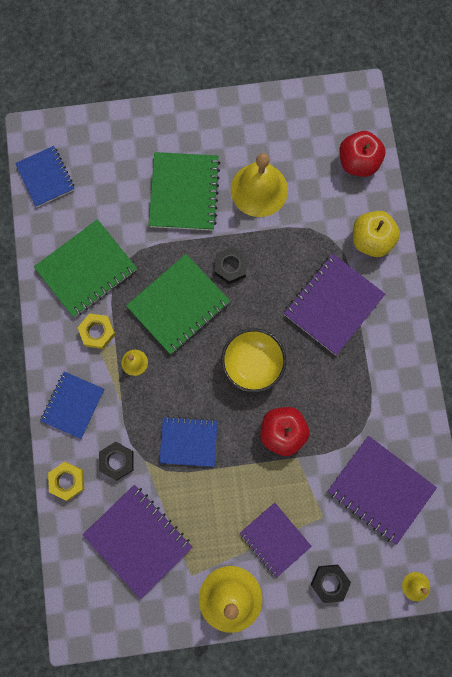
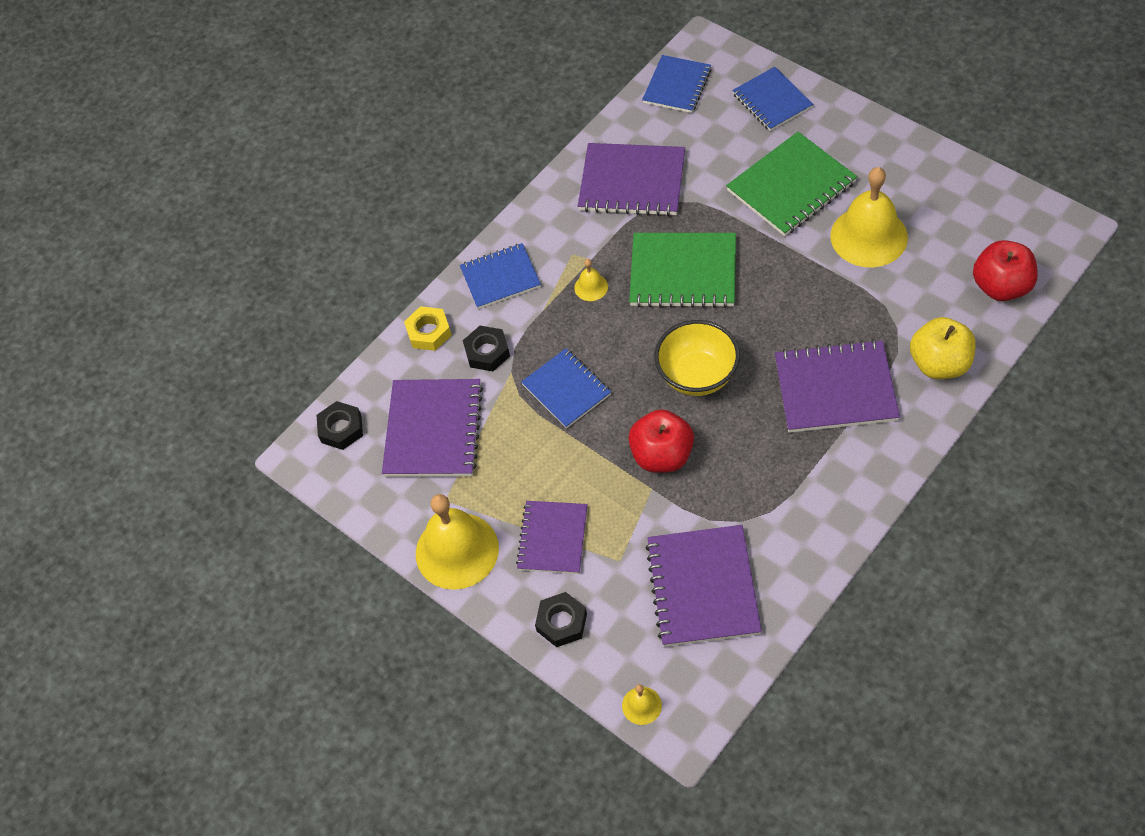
camera: 55 degrees right, 20 degrees down
(86, 269) = (632, 182): green notebook -> purple notebook
(97, 332) = (586, 238): yellow nut -> none
(115, 141) = (772, 101): none -> blue notebook
(230, 267) = (768, 279): black nut -> black nut (341, 429)

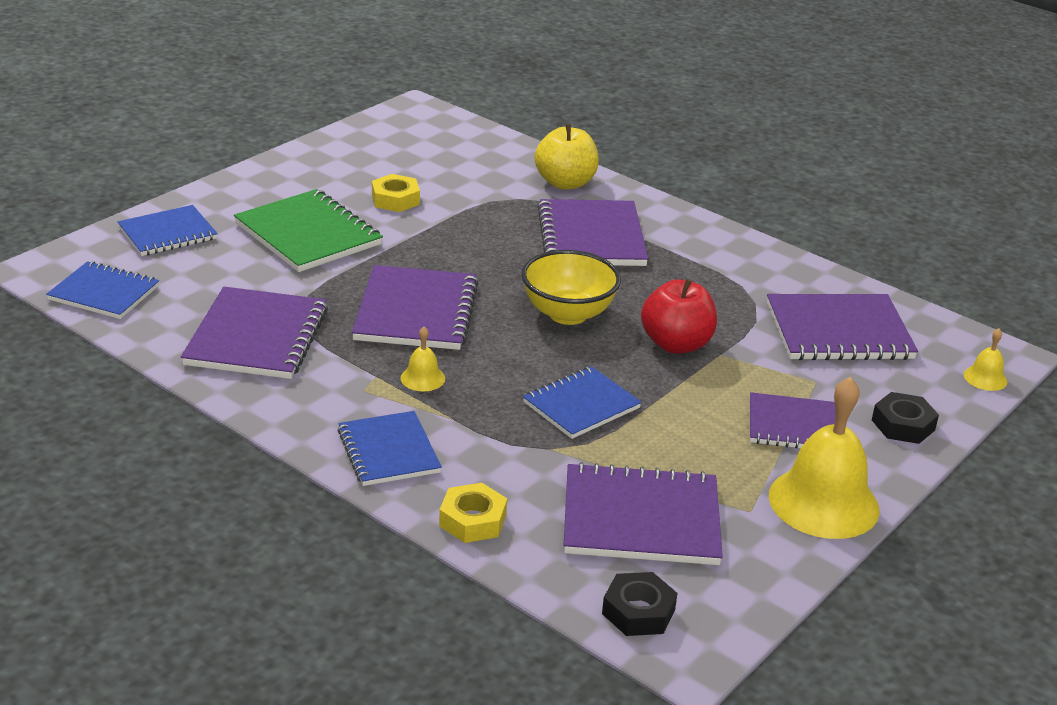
camera: 100 degrees left, 25 degrees down
(487, 352) = (515, 467): black nut -> none
(683, 272) = (416, 312): green notebook -> purple notebook
(869, 236) = (395, 199): yellow bell -> yellow nut
(1001, 286) = (477, 145): red apple -> none

